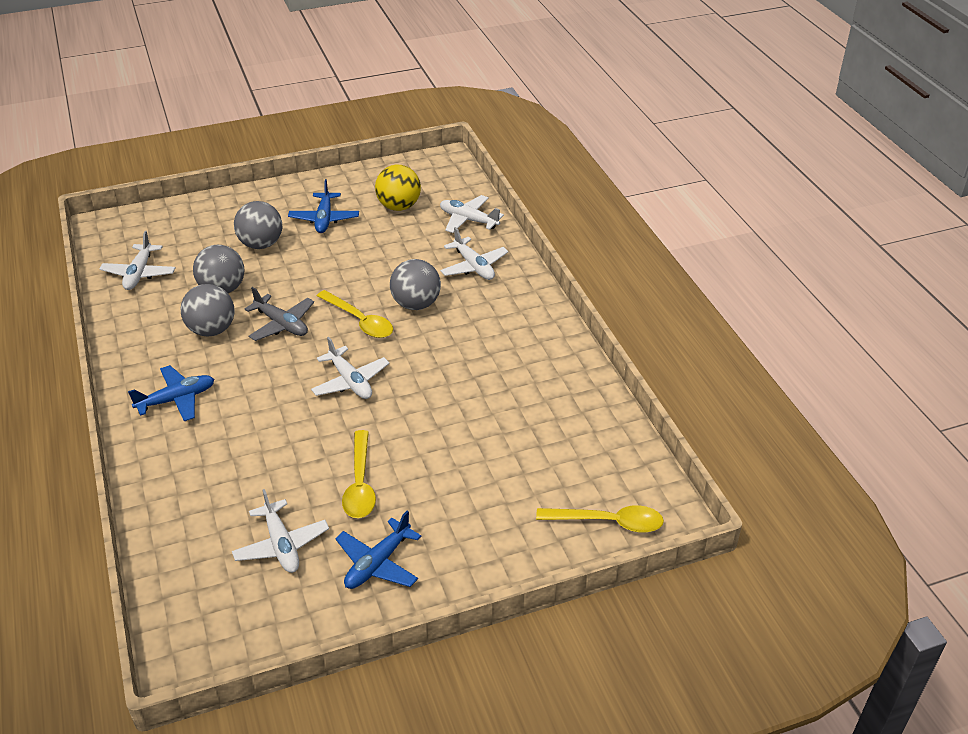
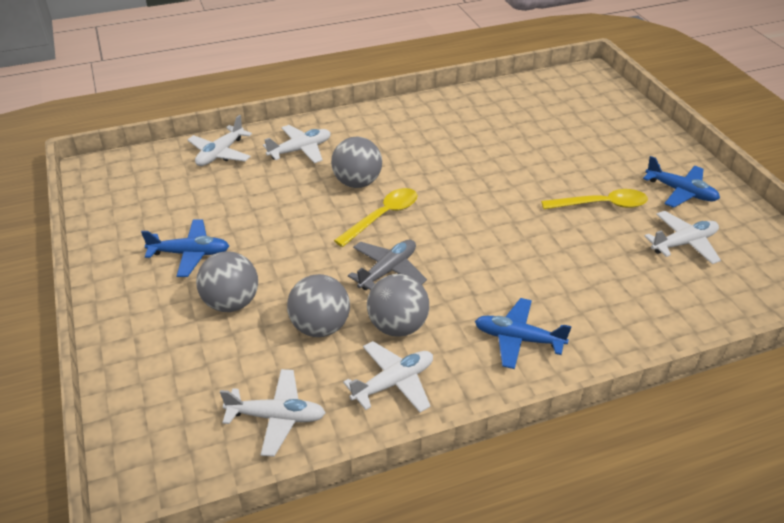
camera: 90 degrees left, 0 degrees up
(176, 399) = (518, 339): blue plane -> blue plane turned 45 degrees counterclockwise
(350, 381) = (473, 217): white plane -> white plane (393, 383)
(399, 206) = (181, 199): yellow ball -> none
(608, 522) = (602, 96): yellow spoon -> none

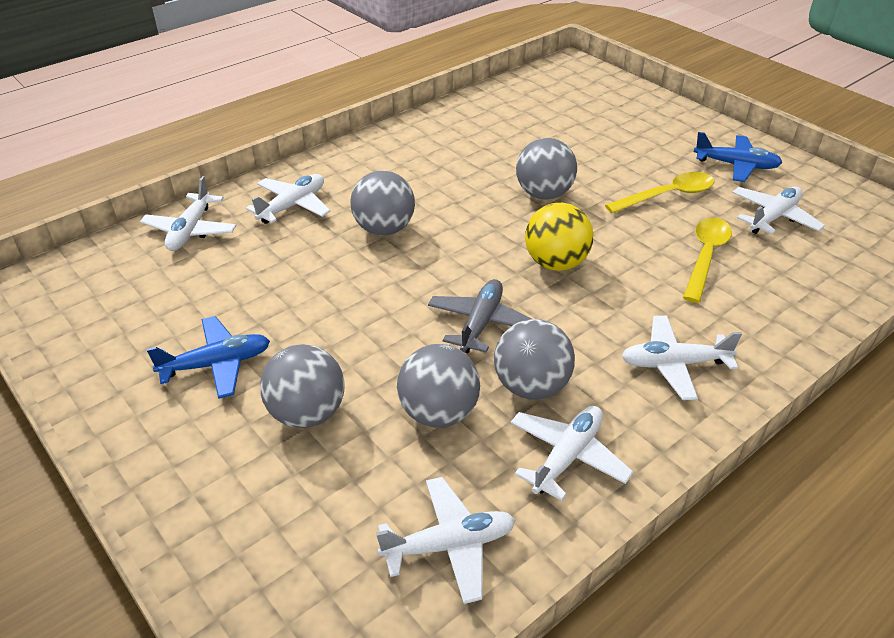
camera: 20 degrees left, 0 degrees up
(382, 217) = (437, 262): yellow spoon -> yellow spoon (705, 257)
(473, 239) = (556, 263): none -> yellow ball
(497, 181) = (544, 194): none -> grey ball
(518, 339) = (674, 364): blue plane -> white plane

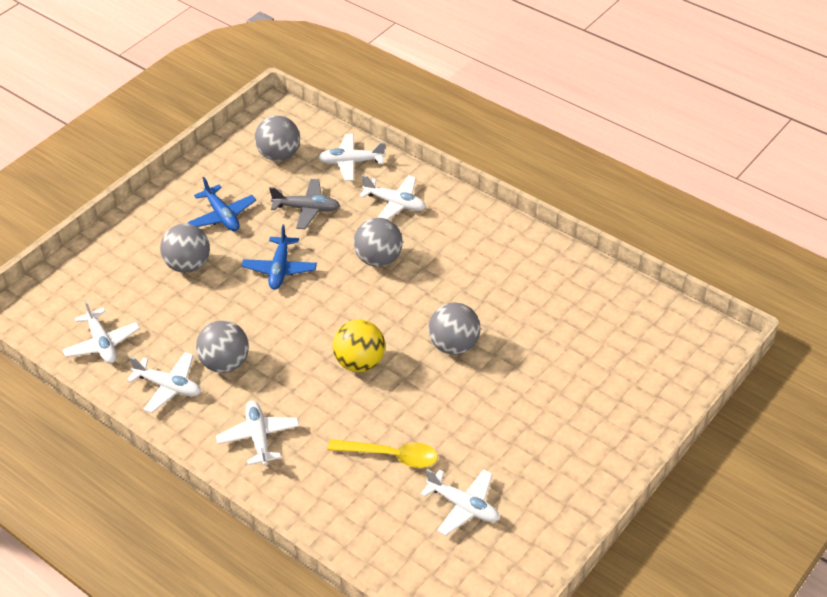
camera: 80 degrees right, 5 degrees up
(438, 413) = (196, 322): grey ball -> grey ball (279, 155)
(480, 323) = (282, 329): grey plane -> grey plane (307, 209)
(667, 196) = (477, 429): yellow spoon -> none
(736, 165) = (547, 481): blue plane -> blue plane (280, 269)

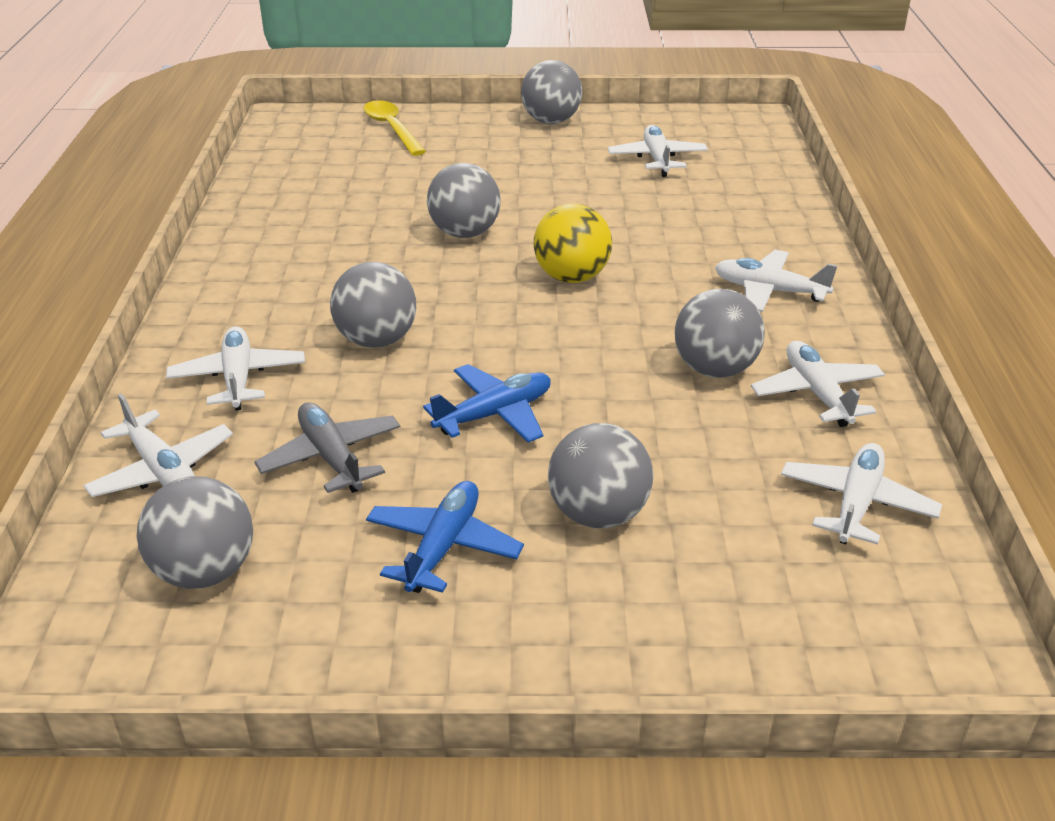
camera: 130 degrees left, 10 degrees down
(259, 437) = (769, 291): white plane -> white plane turned 75 degrees clockwise
(391, 456) = (663, 210): yellow spoon -> yellow spoon (392, 129)
(585, 487) = (551, 121): none -> grey ball

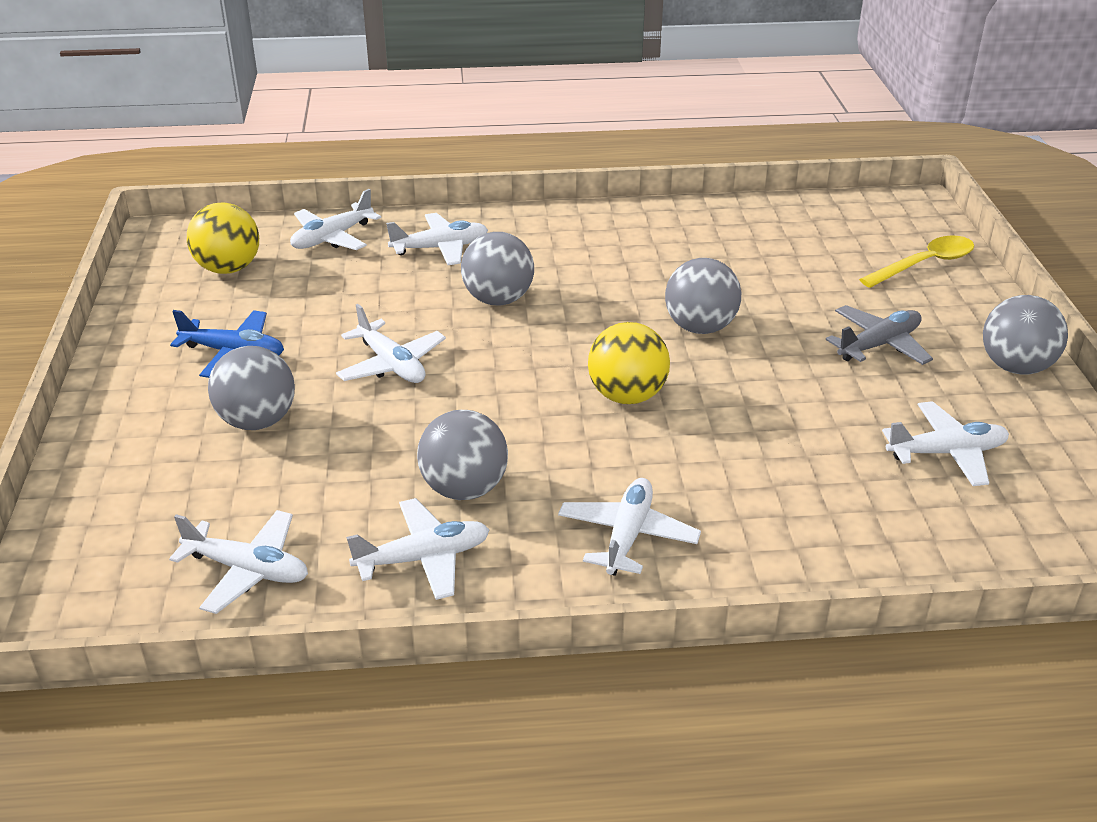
camera: 85 degrees right, 0 degrees up
(205, 571) = (228, 268): grey ball -> yellow ball
(331, 457) = (340, 298): grey plane -> grey plane (879, 345)
(494, 414) = (391, 364): blue plane -> white plane

